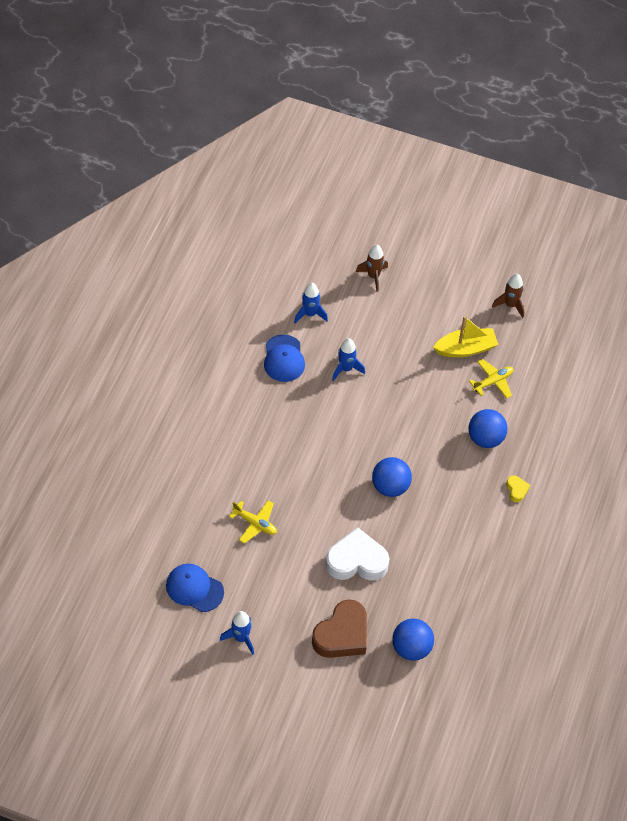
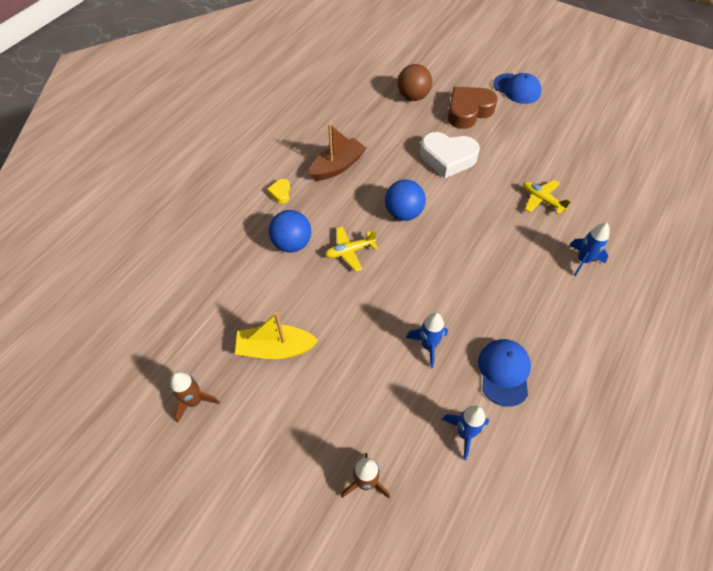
camera: 165 degrees left, 0 degrees up
(194, 588) = (597, 158): blue cap -> blue cap (517, 89)
(241, 638) = (554, 120): blue rocket -> blue rocket (583, 260)
(411, 648) = (413, 96): blue ball -> brown ball
(470, 531) = (338, 166): none -> brown boat
(493, 382) = (259, 303): yellow plane -> yellow plane (350, 251)

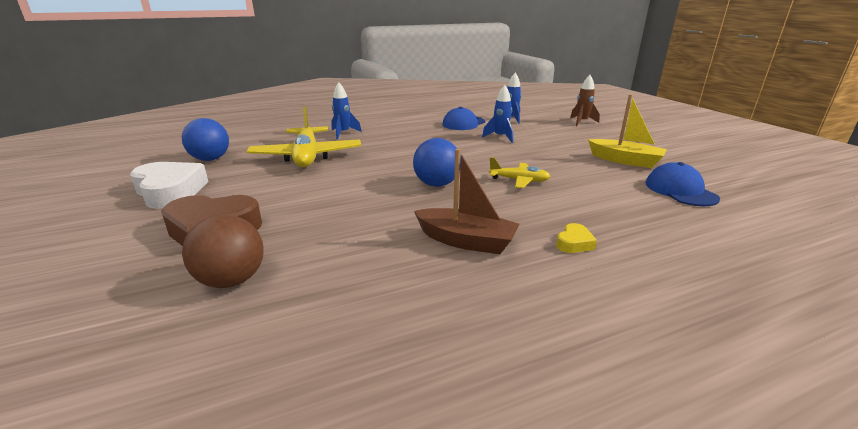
camera: 145 degrees left, 30 degrees down
(194, 401) = (704, 159): brown rocket -> none
(292, 243) = (581, 201): blue ball -> blue ball (210, 159)
(338, 166) = (466, 241): brown boat -> brown boat turned 150 degrees counterclockwise
(447, 158) = (326, 202): white heart -> white heart (170, 191)
(517, 89) = (107, 228): blue cap -> blue cap (680, 190)
(541, 200) = (307, 156): yellow plane -> yellow plane, size x1.97

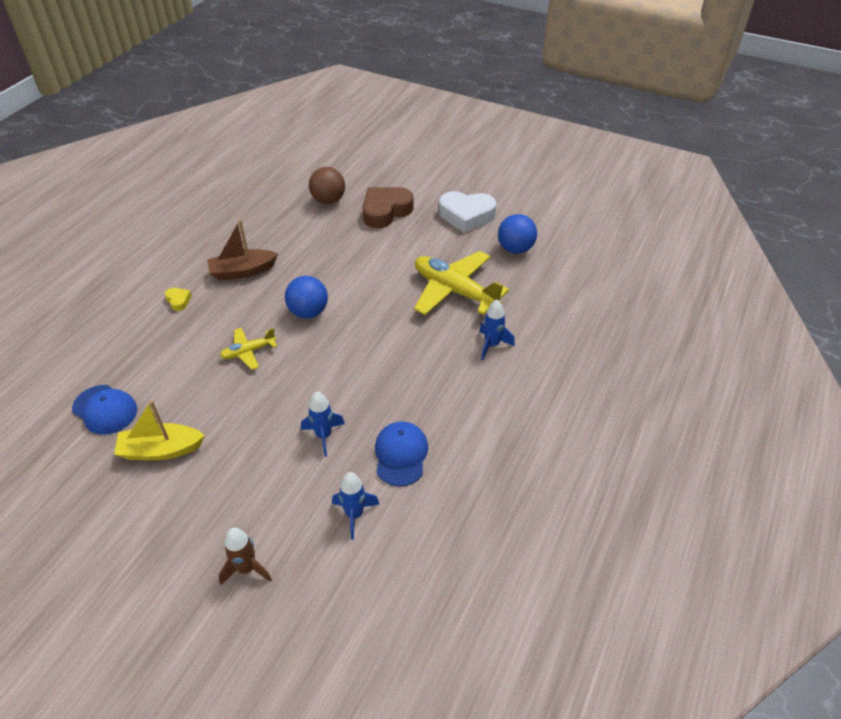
camera: 140 degrees right, 20 degrees up
(574, 243) = (178, 301): yellow heart -> yellow heart turned 150 degrees clockwise

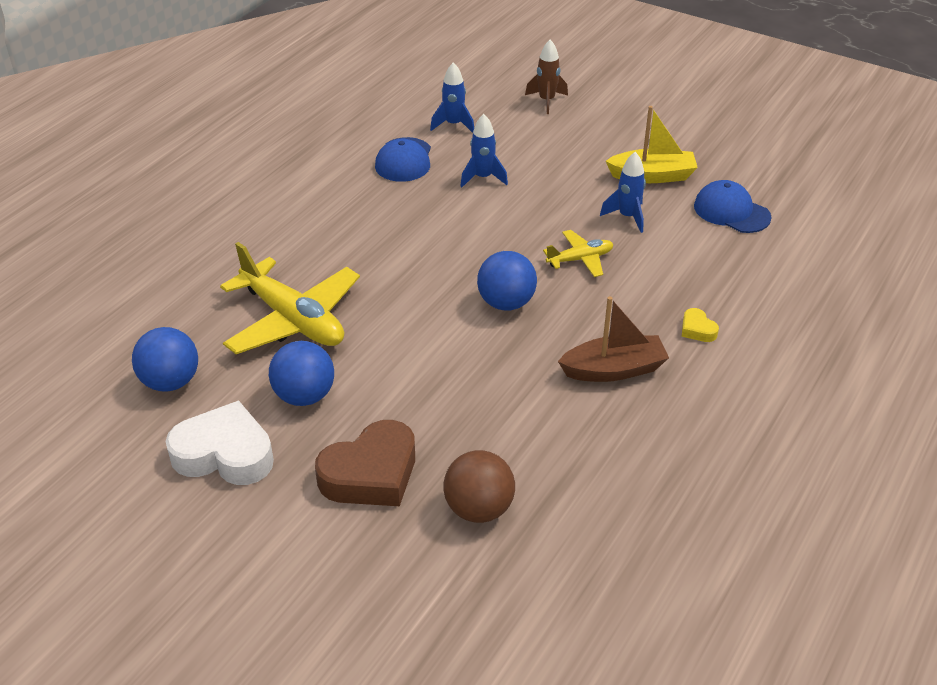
camera: 175 degrees left, 5 degrees down
(432, 246) = (304, 396): none -> blue ball
(492, 345) = (269, 250): blue rocket -> blue rocket (627, 217)

